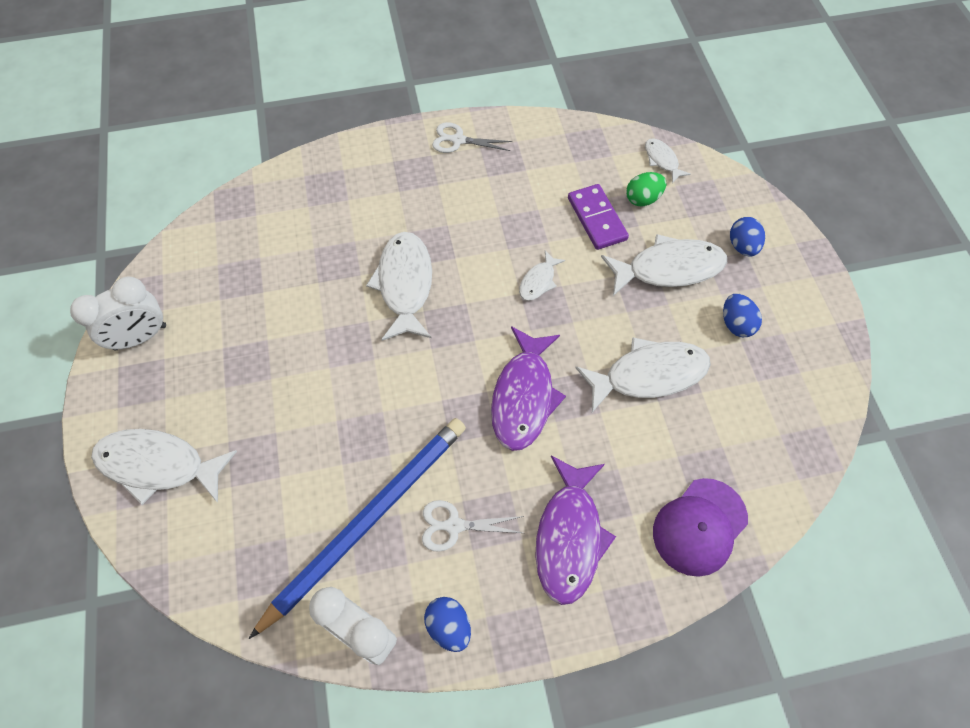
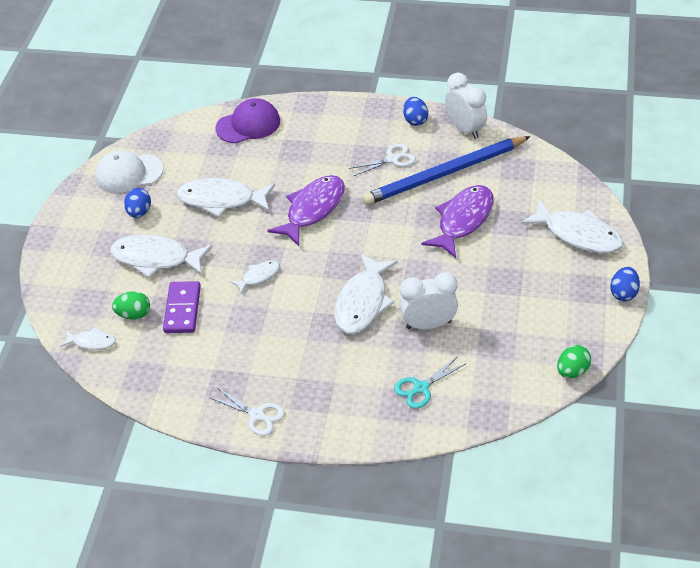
camera: 155 degrees left, 15 degrees down
(140, 337) = (586, 320): white clock -> white clock (428, 324)
(152, 271) = (572, 371): none -> green egg
(309, 208) = (420, 388): none -> turquoise scissors
(453, 526) = (393, 159): white scissors -> white scissors turned 45 degrees counterclockwise
(569, 536) = (326, 138): purple fish -> purple fish (463, 220)
(662, 160) = (92, 342): white fish -> white fish turned 75 degrees counterclockwise
(742, 246) = (89, 258): blue egg -> blue egg (623, 293)
(797, 379) = (128, 173): none -> white cap

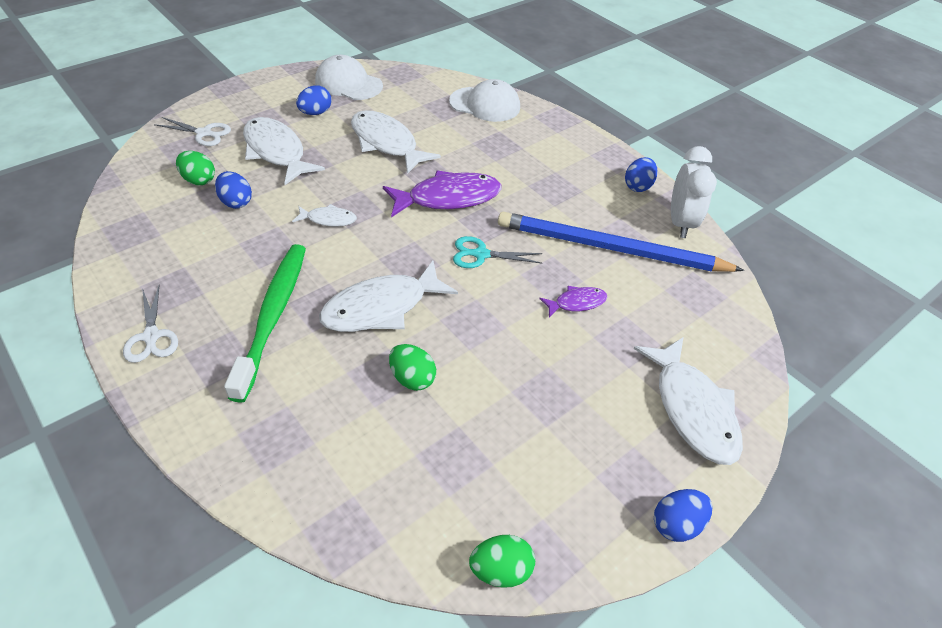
camera: 35 degrees right, 0 degrees up
(92, 342) = (141, 178): white fish -> none
(182, 309) = (236, 202): purple domino -> blue egg
(248, 124) = (485, 104): purple cap -> white cap
(309, 353) = (273, 316): none -> green toothbrush
(393, 159) = (575, 204): white scissors -> white scissors (204, 133)
(420, 388) = (318, 439): turquoise scissors -> turquoise scissors (480, 254)
(428, 324) = (412, 378): white clock -> green egg
(463, 220) = (577, 303): purple fish -> purple fish, size x0.51

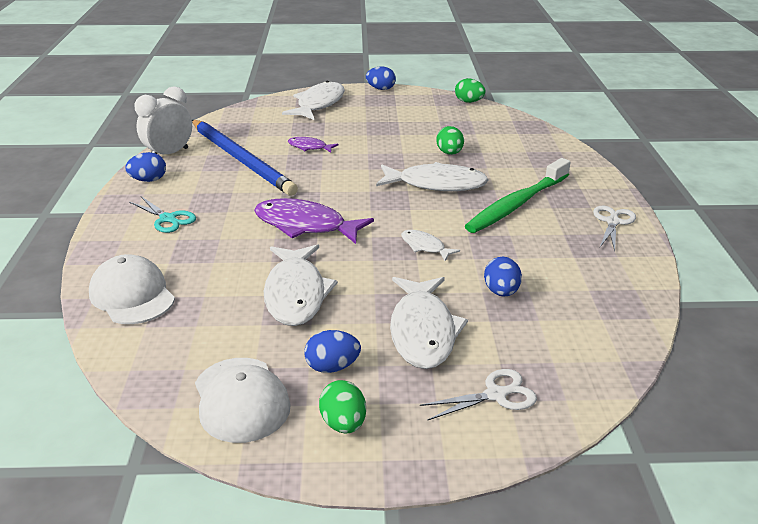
camera: 140 degrees left, 15 degrees down
(199, 180) = (530, 330): green egg -> green egg (343, 424)
(204, 133) = (496, 394): white scissors -> white scissors turned 105 degrees clockwise
(480, 254) = (333, 186): turquoise scissors -> turquoise scissors (168, 219)

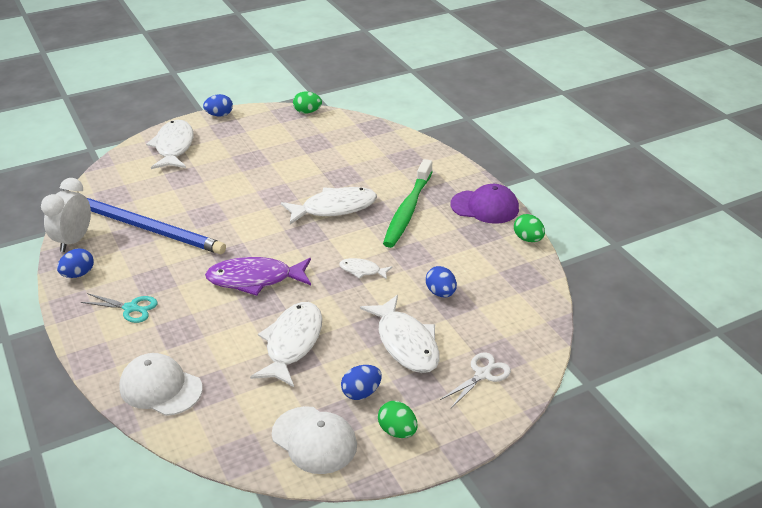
camera: 25 degrees left, 5 degrees up
(296, 294) = (292, 343): white fish -> white fish turned 135 degrees counterclockwise
(309, 147) = (200, 198): purple fish -> none
(449, 153) = (325, 173): green egg -> green egg (528, 239)
(612, 222) = (485, 207): white scissors -> purple cap

